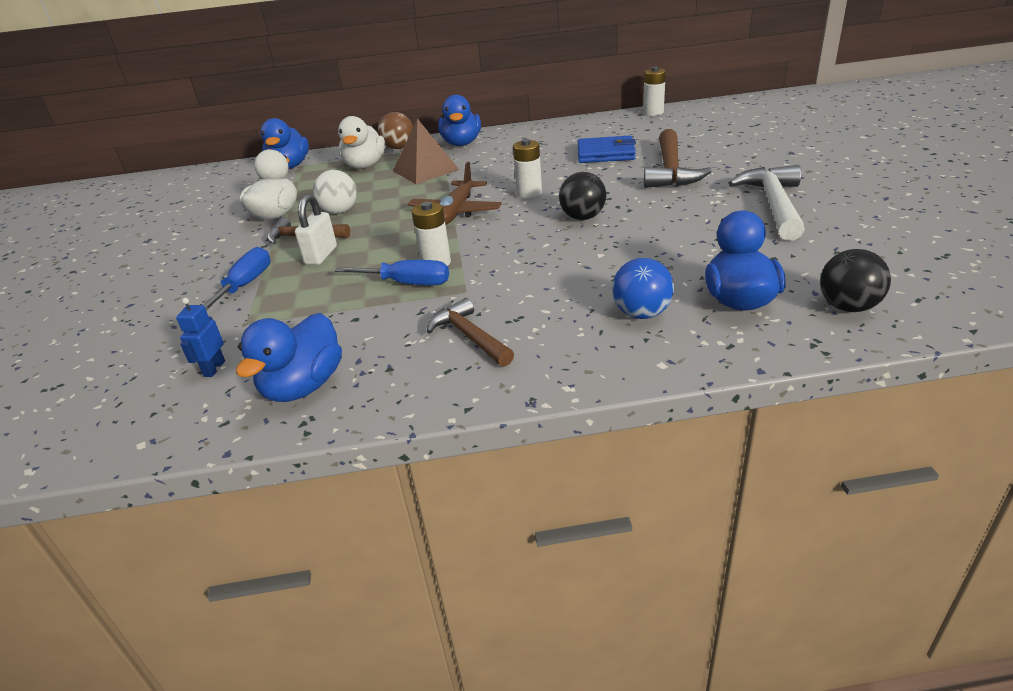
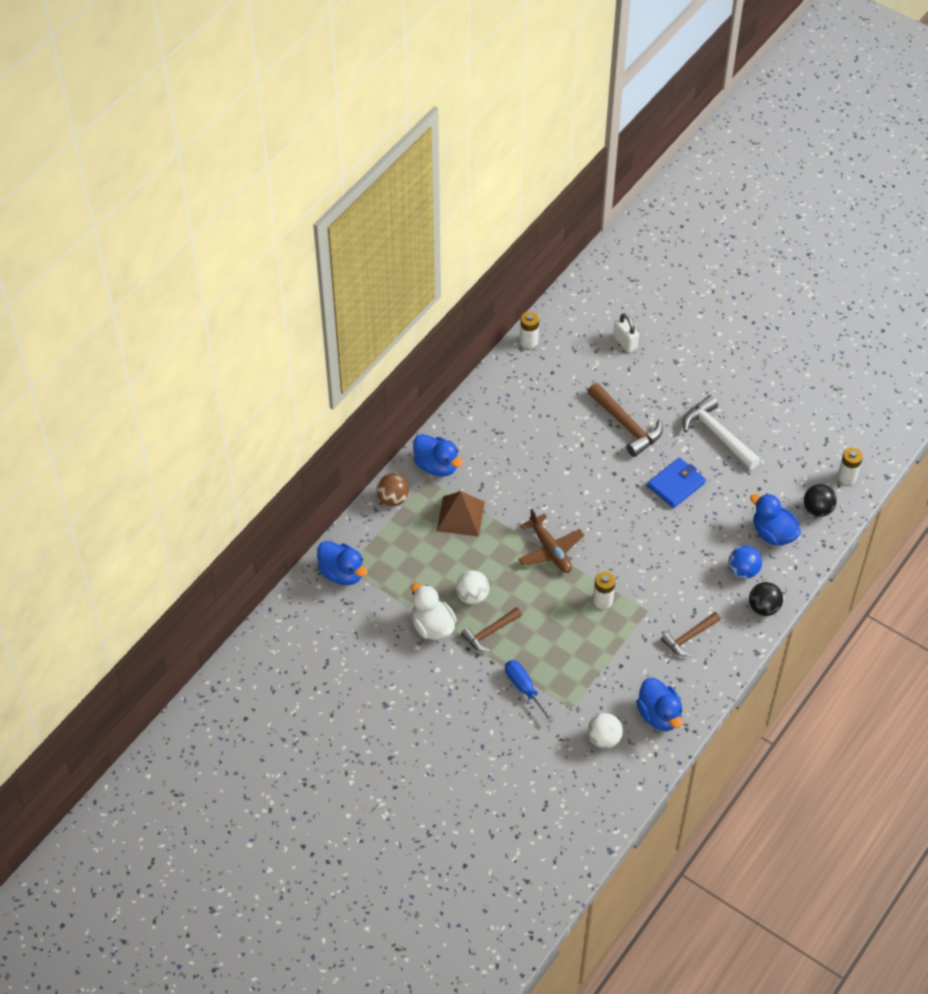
camera: 50 degrees left, 20 degrees up
(214, 368) = (604, 739): blue robot -> white ball
(321, 256) = (528, 639): white padlock -> white padlock (625, 342)
(365, 166) = (404, 537): white duck -> none
(407, 283) = (610, 625): blue screwdriver -> none
(470, 336) = (689, 637): brown hammer -> brown hammer turned 45 degrees counterclockwise
(529, 193) = (569, 502): white battery -> white battery (847, 477)
(583, 217) = (631, 509): black ball -> black ball (763, 607)
(606, 153) = (562, 424): blue wallet -> blue wallet (676, 485)

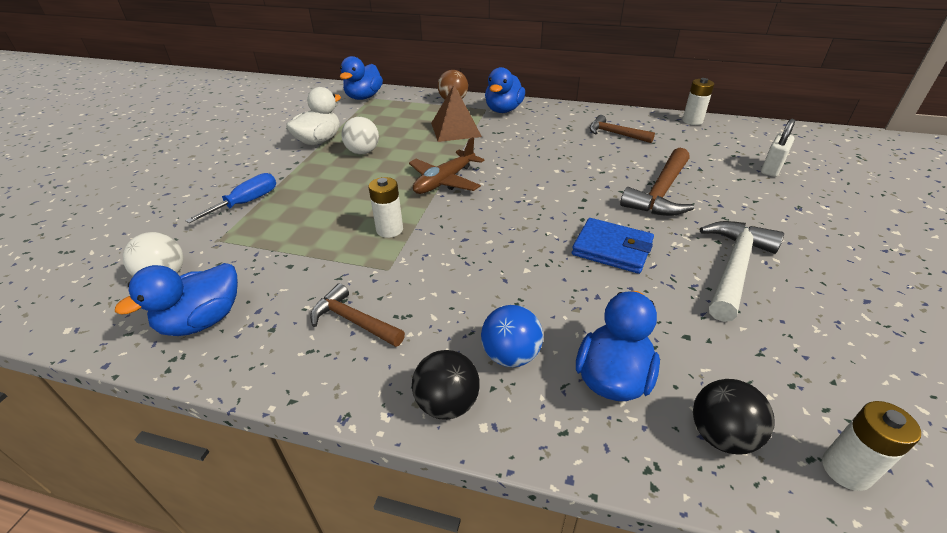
camera: 70 degrees right, 15 degrees down
(490, 632) = (320, 169): brown hammer -> brown hammer (615, 134)

